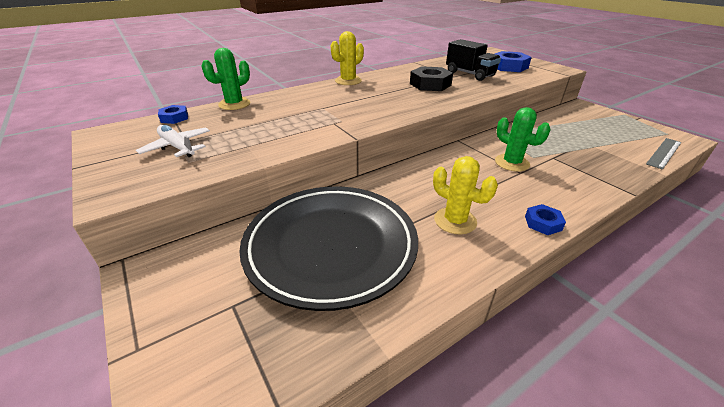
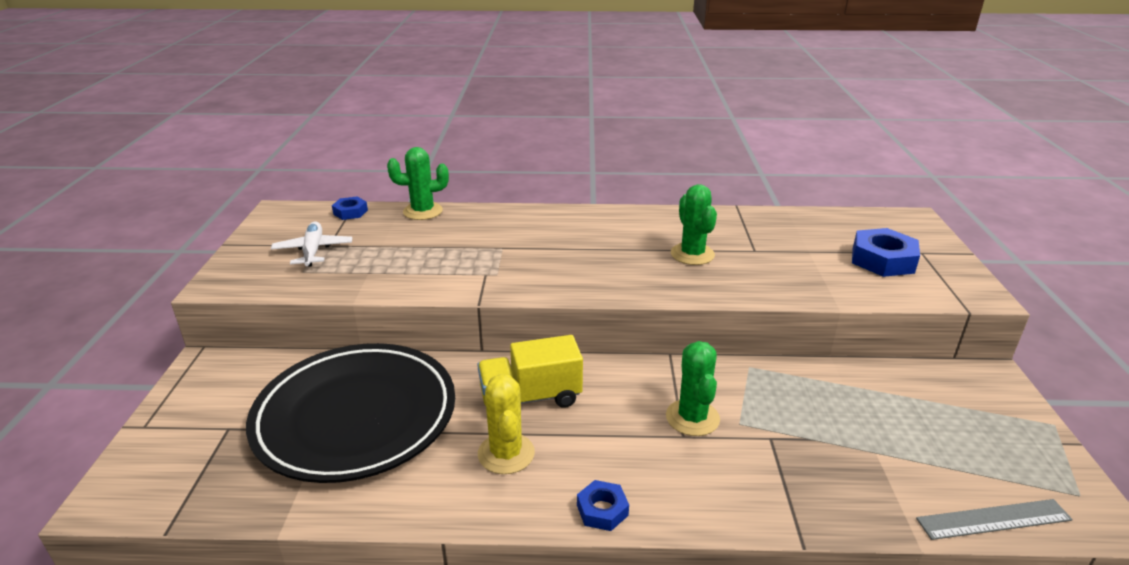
camera: 35 degrees right, 5 degrees down
(348, 81) = (591, 214): yellow cactus -> none
(424, 187) = (530, 398): none -> yellow truck
(430, 84) = (692, 254): black nut -> green cactus
(470, 74) = (785, 255): black truck -> none

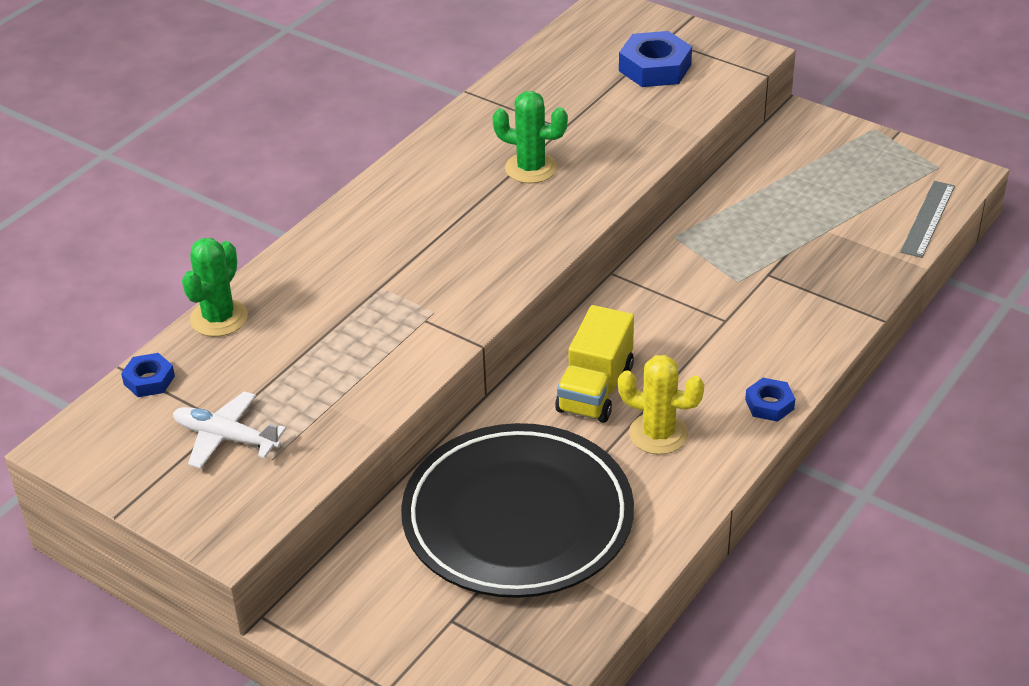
camera: 55 degrees left, 10 degrees up
(692, 418) = (709, 304): green cactus -> none

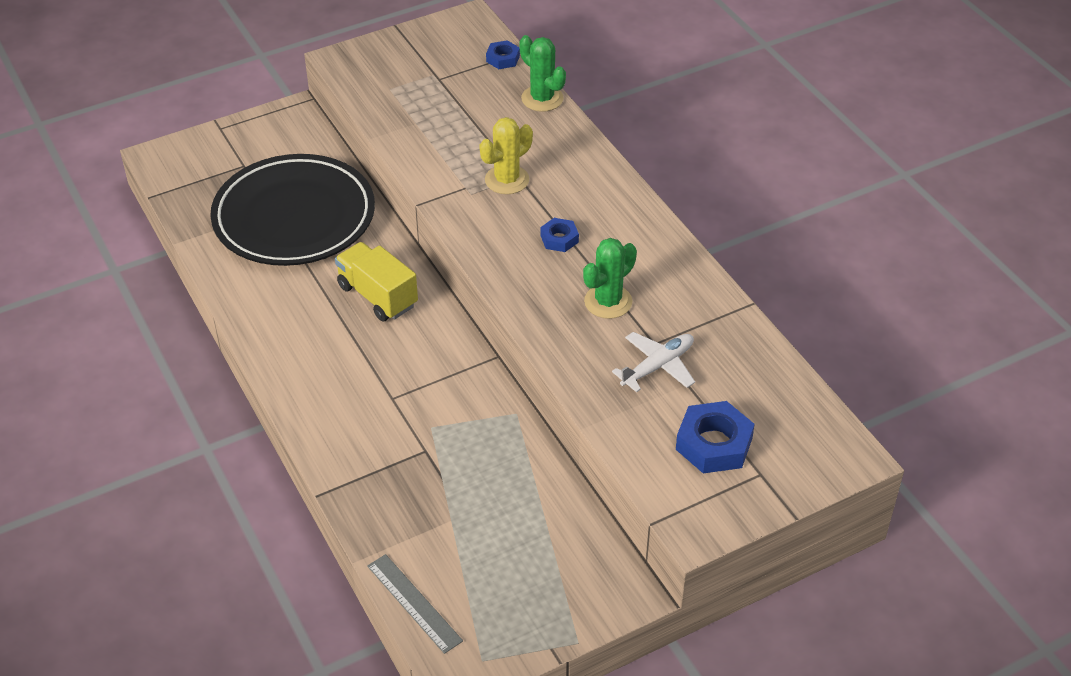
camera: 115 degrees right, 5 degrees up
(226, 438) = (423, 76): white plane -> white plane (657, 366)
(658, 434) = (308, 309): yellow cactus -> yellow cactus (507, 180)
(769, 404) = (286, 380): blue nut -> blue nut (559, 239)

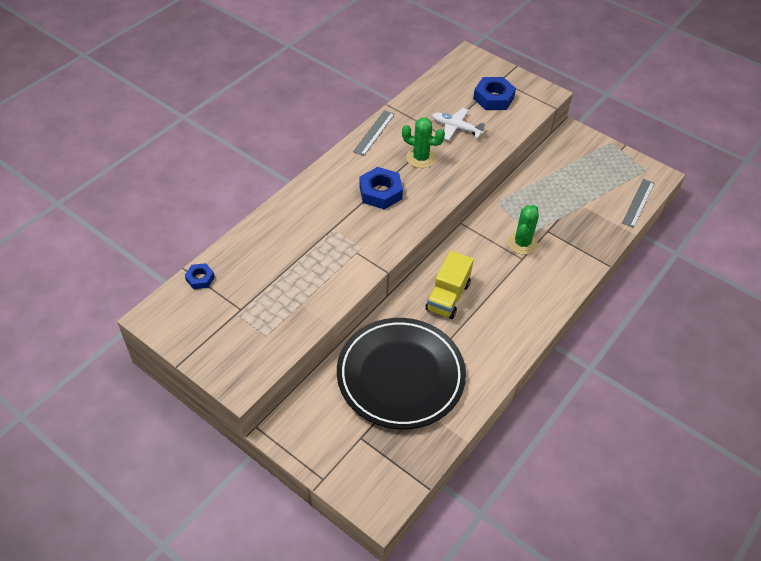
camera: 115 degrees left, 5 degrees up
(507, 180) = (338, 233): yellow cactus -> none
(542, 99) = (241, 241): green cactus -> green cactus (522, 243)
(559, 239) = (380, 192): blue nut -> blue nut, size x1.77
(689, 269) = (374, 132): none -> grey ruler

